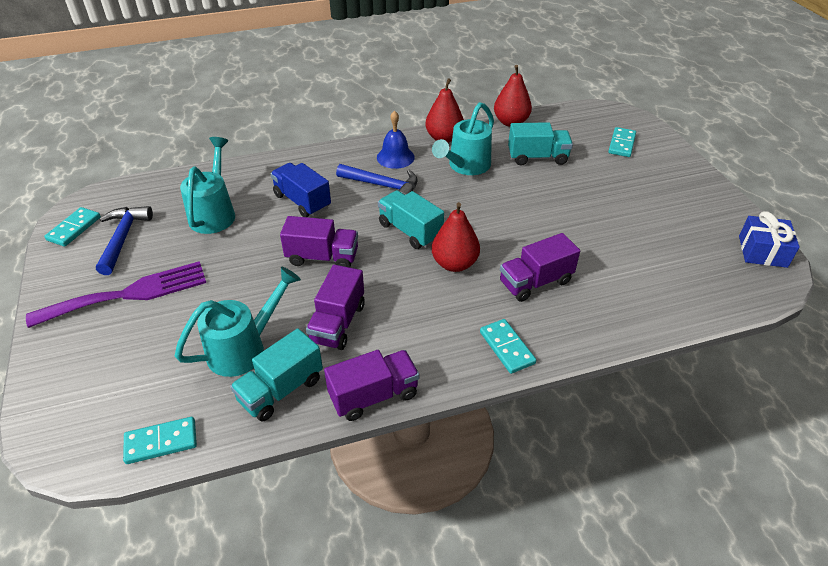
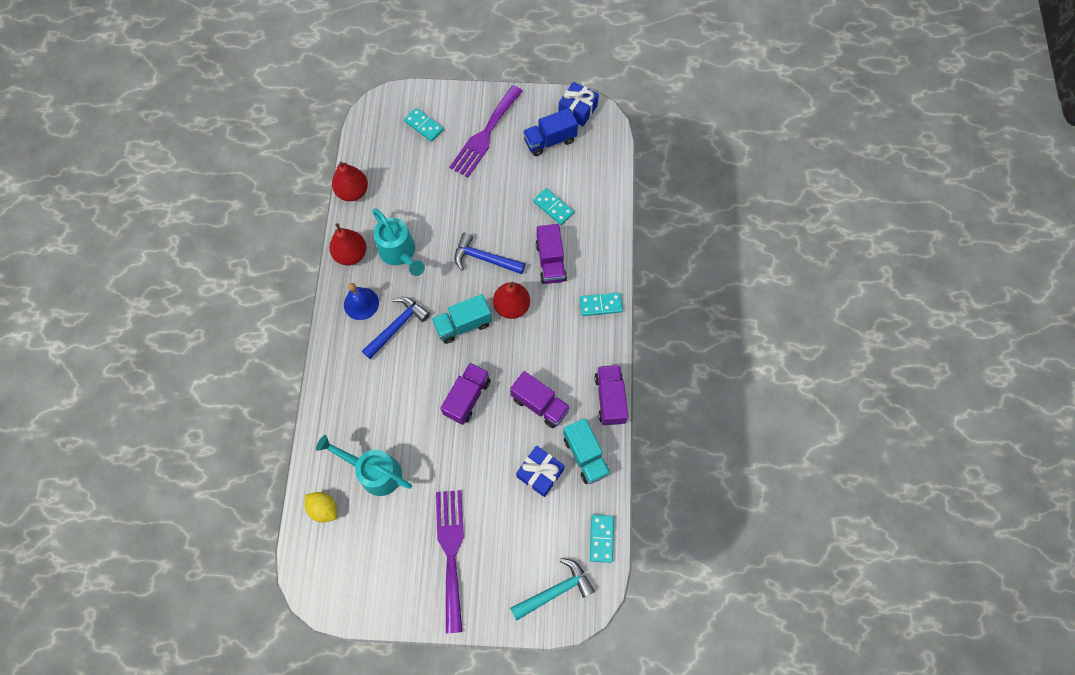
camera: 70 degrees left, 25 degrees up
(74, 228) = (344, 596): turquoise domino -> turquoise domino (553, 207)
(81, 408) = (555, 590): none -> turquoise hammer
(123, 238) = (377, 553): blue hammer -> blue hammer (484, 258)
(168, 191) = (324, 508): none -> yellow lemon
(244, 348) = (540, 473): turquoise watering can -> blue gift
(302, 201) = (390, 396): blue truck -> blue truck (550, 140)
(537, 157) = (413, 195): turquoise truck -> none
(653, 187) = (485, 135): none -> purple fork

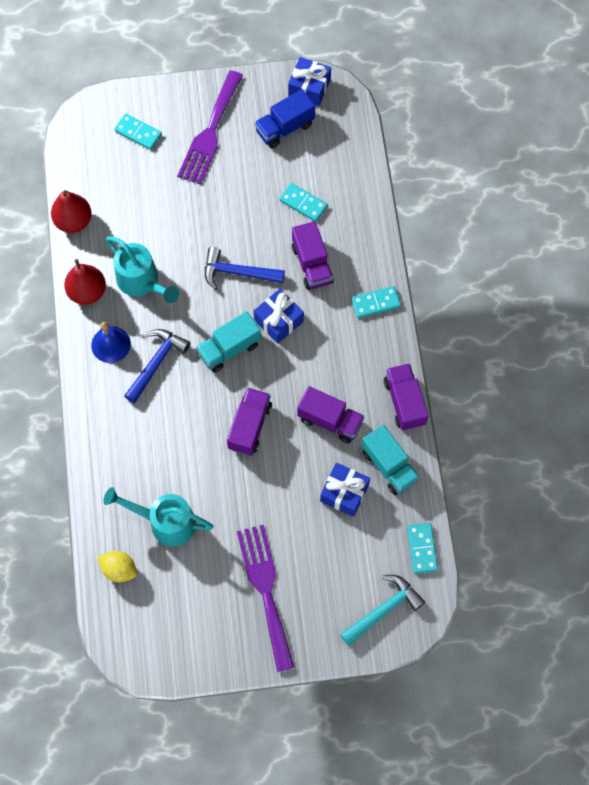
camera: 10 degrees left, 0 degrees up
(512, 306) = (279, 320): red pear -> blue gift

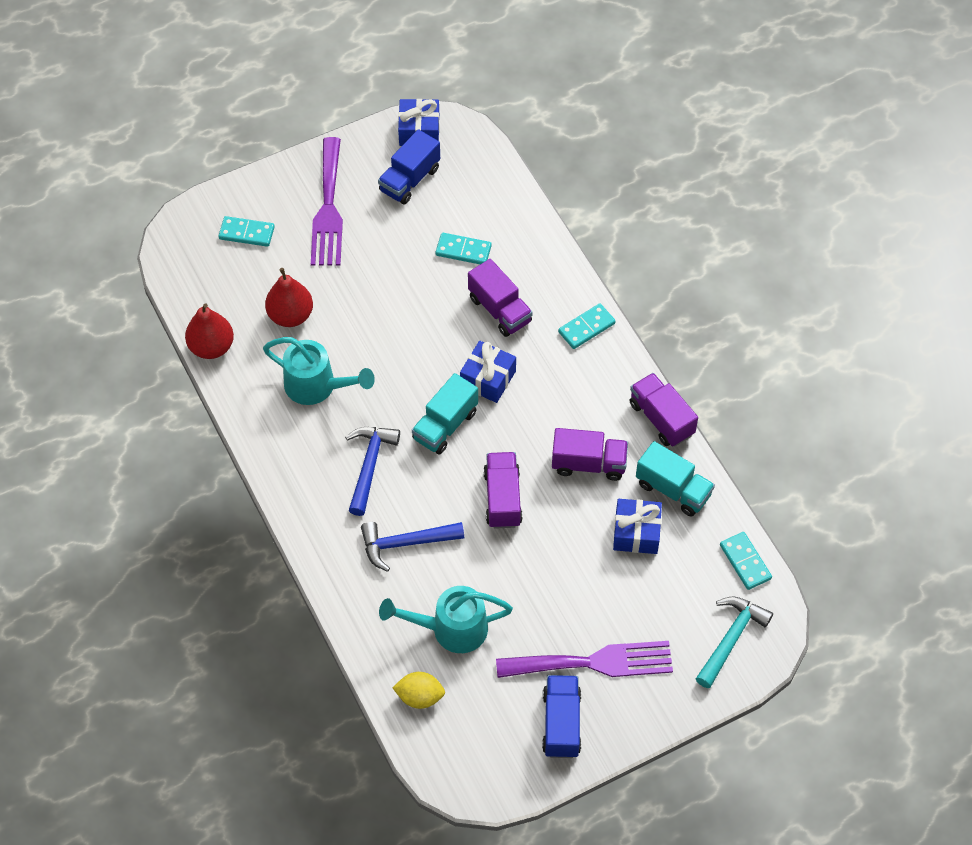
camera: 20 degrees left, 10 degrees down
(87, 292) = (259, 416): red pear -> red pear (290, 315)
(111, 344) = (309, 463): blue bell -> none
(220, 632) = (561, 723): none -> blue truck
(237, 272) = (421, 343): blue hammer -> blue hammer (405, 543)
(265, 590) = (593, 662): purple fork -> purple fork turned 120 degrees clockwise

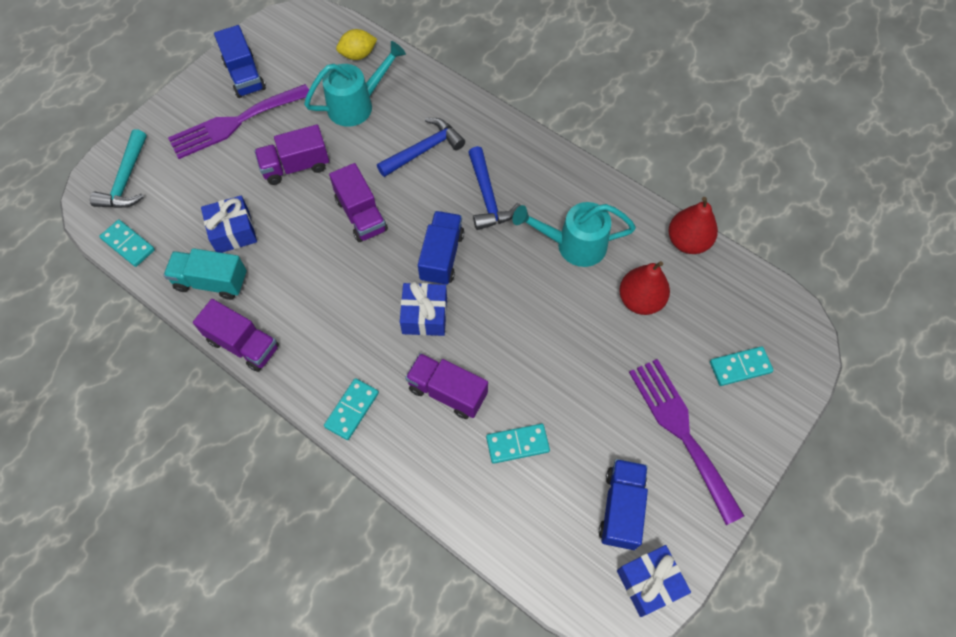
camera: 155 degrees right, 5 degrees up
(445, 425) = (442, 256): turquoise truck -> blue truck
(588, 464) = (297, 274): purple truck -> purple truck (296, 166)

